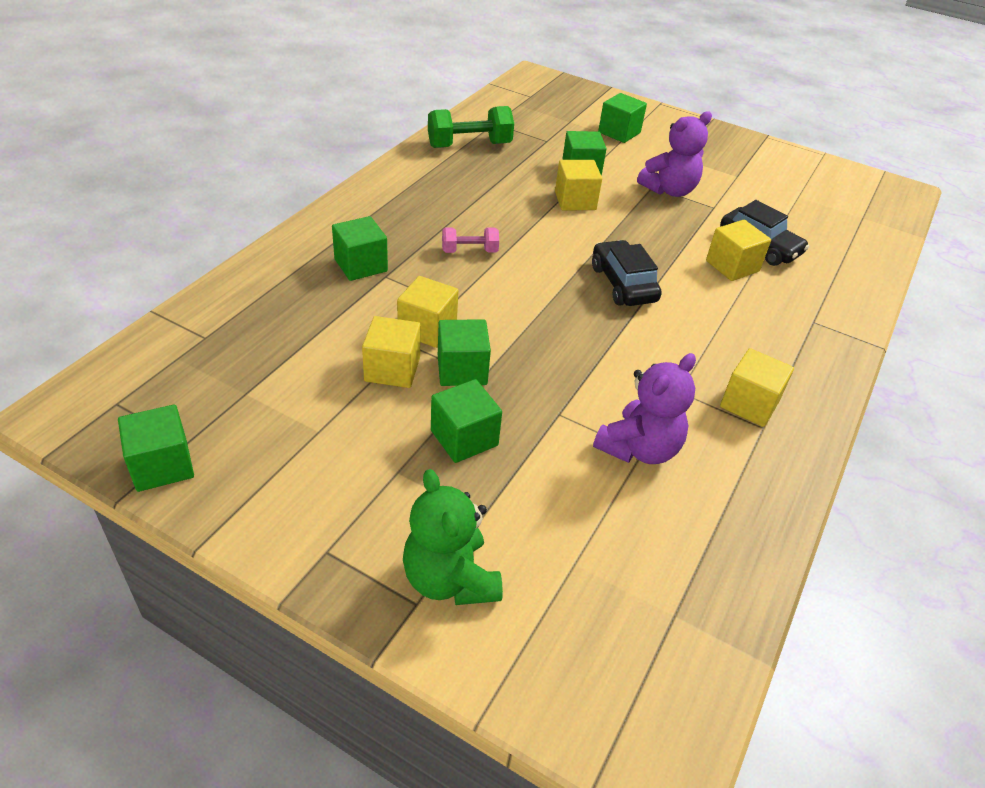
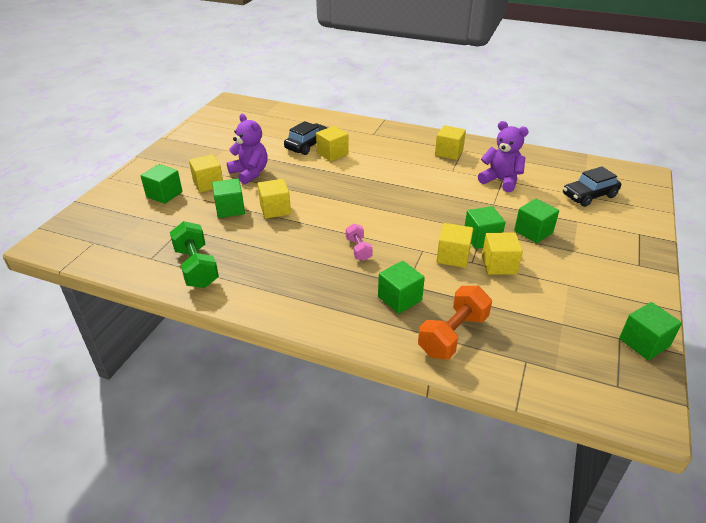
camera: 95 degrees left, 5 degrees down
(278, 291) = (453, 335): none -> orange dumbbell
(450, 579) = (619, 226): green teddy bear -> none
(623, 284) = (368, 188): black car -> black car (589, 196)
(642, 160) = (208, 184): none -> yellow cube

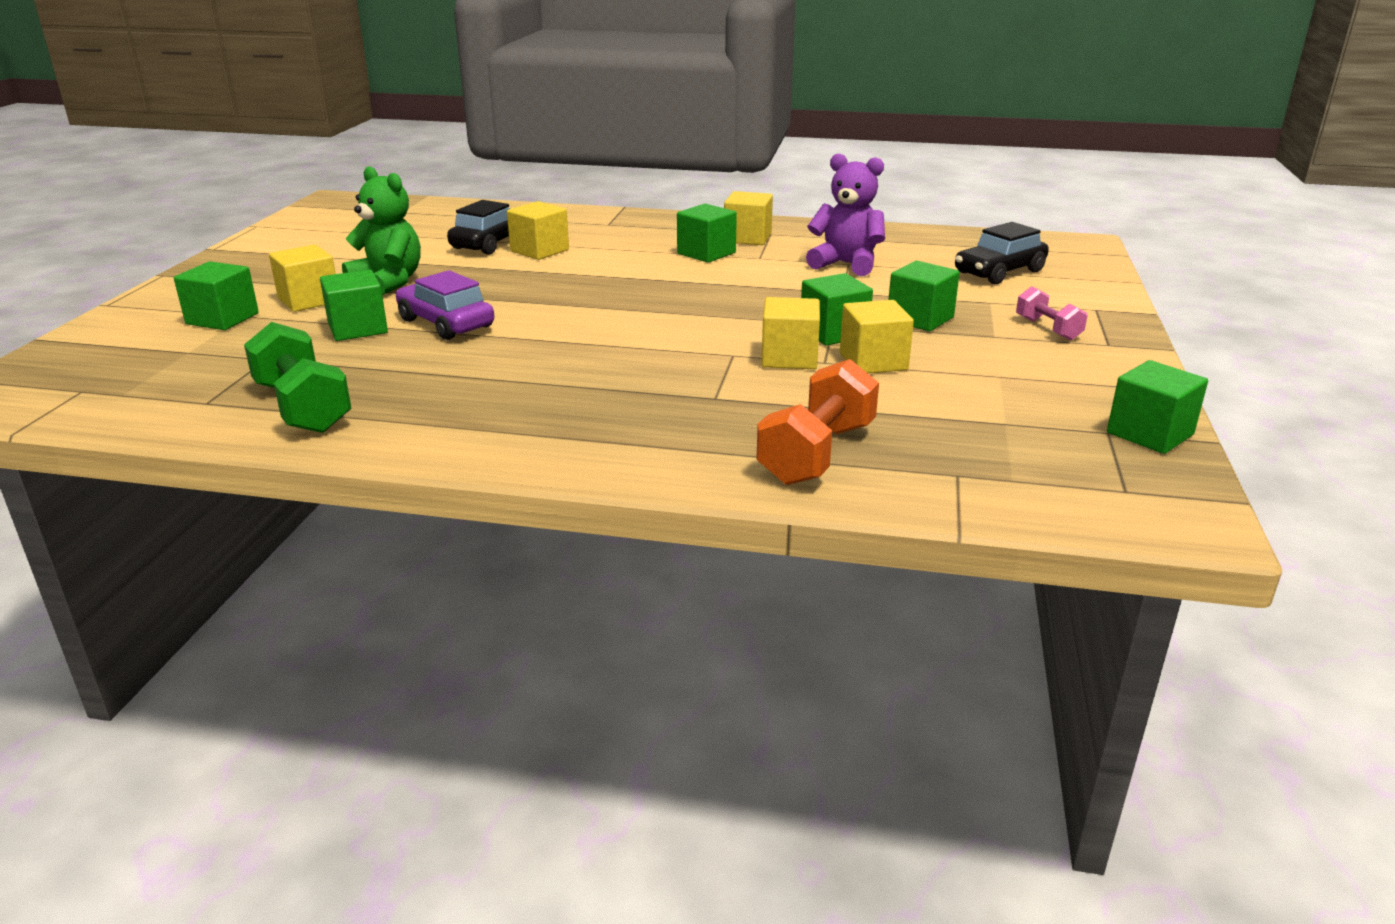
camera: 10 degrees left, 10 degrees down
(250, 173) = (388, 282): purple teddy bear -> green teddy bear
(275, 209) = (446, 323): yellow cube -> purple car
(358, 249) = (615, 361): pink dumbbell -> pink dumbbell (1048, 329)
(399, 298) = (707, 416): green cube -> green cube (706, 253)

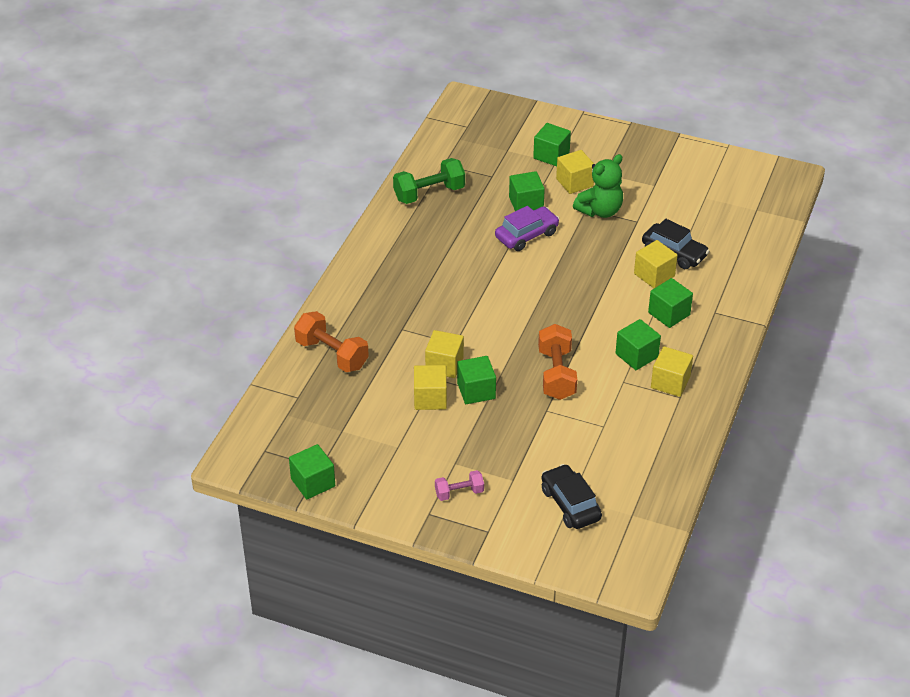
camera: 100 degrees right, 15 degrees up
(767, 289) = (556, 374): none -> orange dumbbell
(846, 264) = (601, 424): purple teddy bear -> none
(920, 319) = (489, 436): green cube -> green cube (669, 314)

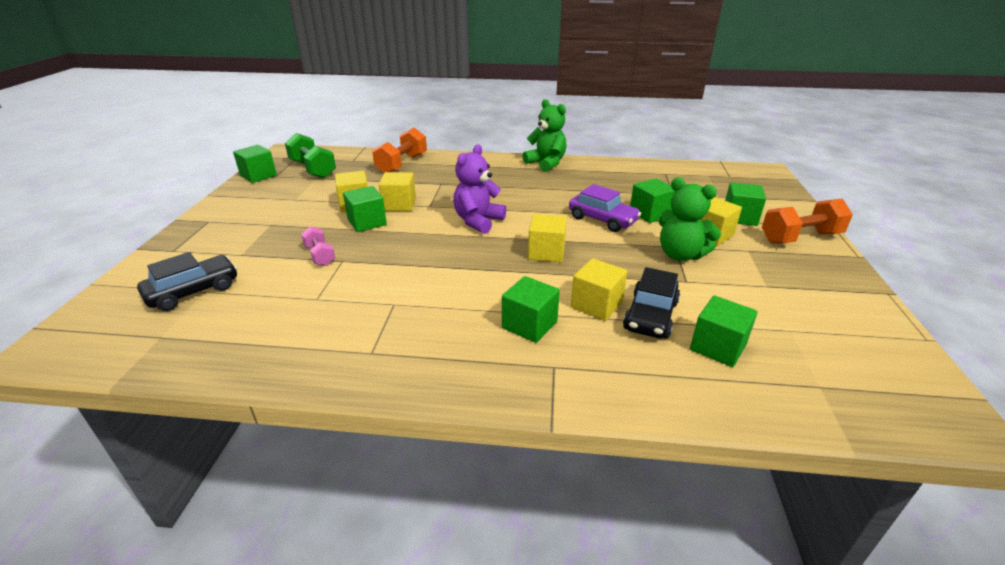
camera: 75 degrees right, 10 degrees down
(380, 239) = (546, 163): none -> green teddy bear
(429, 193) = (620, 173): green dumbbell -> green dumbbell (313, 169)
(459, 492) = (230, 231): pink dumbbell -> pink dumbbell (320, 255)
(501, 314) = (478, 221): none -> purple teddy bear
(556, 374) = (397, 260): orange dumbbell -> orange dumbbell (800, 238)
(636, 355) = (442, 308): green cube -> green cube (718, 347)
(670, 382) = (398, 341): yellow cube -> yellow cube (546, 252)

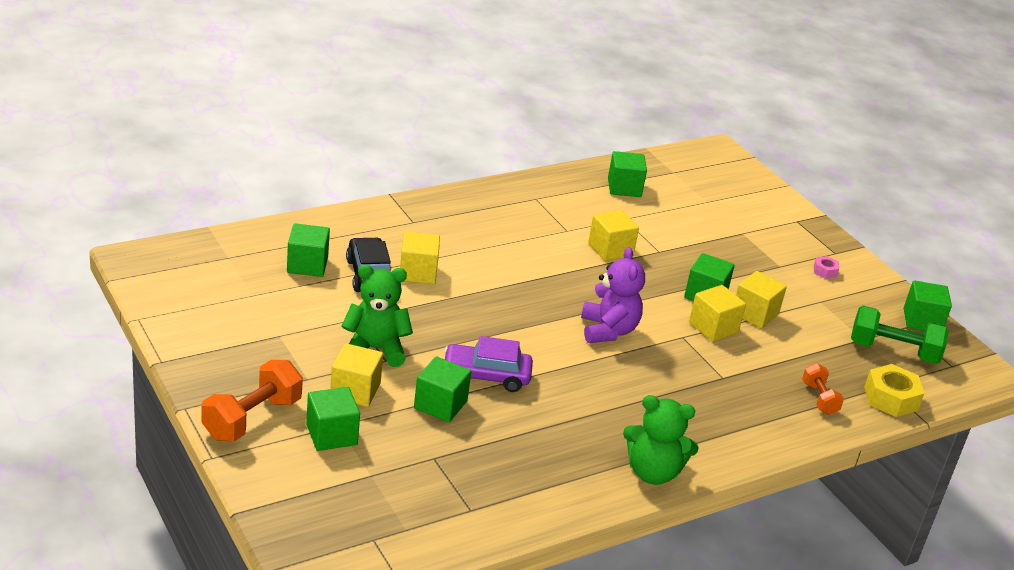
camera: 140 degrees right, 0 degrees up
(193, 291) = (713, 199): black car -> none
(247, 213) = (825, 271): none -> pink nut
(320, 255) = (683, 250): pink dumbbell -> none
(362, 156) = (890, 398): none -> yellow nut
(402, 164) = (819, 398): orange dumbbell -> orange dumbbell, size x0.58
(529, 325) = (454, 243): green cube -> green cube (624, 188)
(546, 252) = (503, 312): yellow cube -> yellow cube (610, 249)

